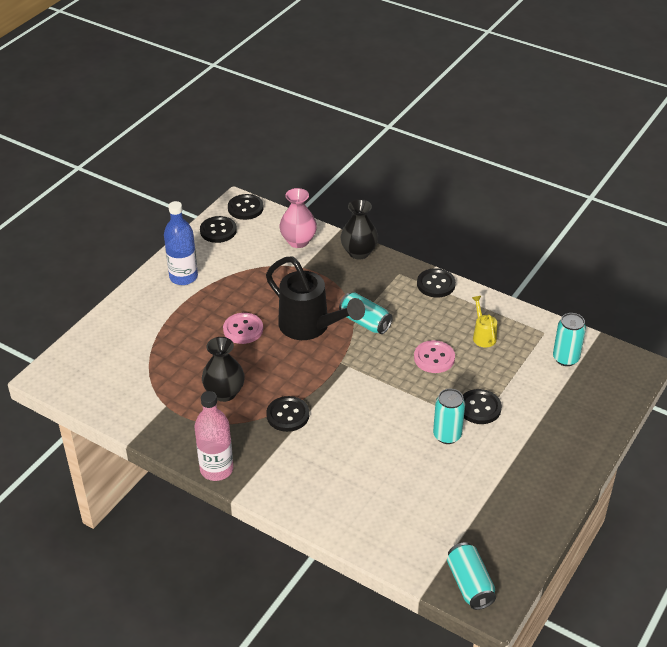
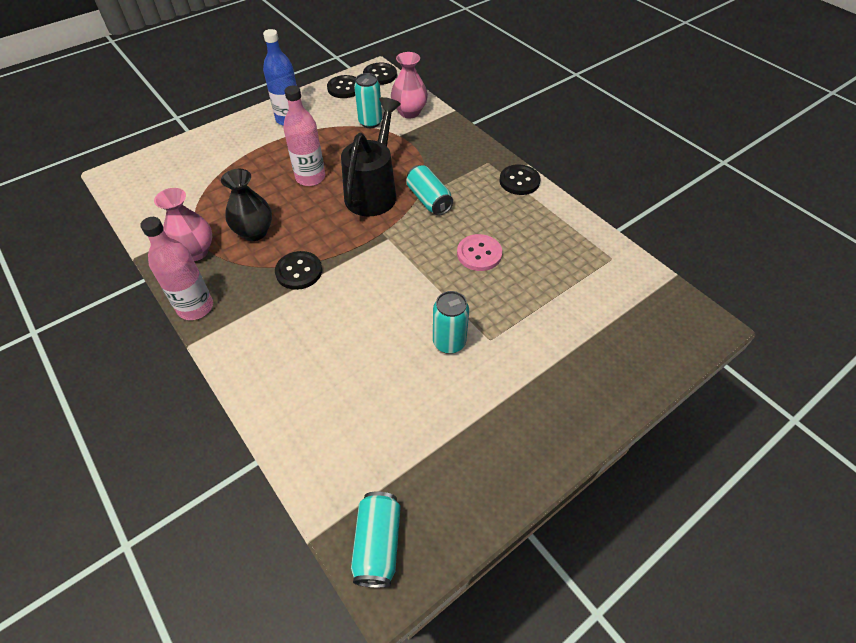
camera: 20 degrees right, 10 degrees up
(182, 424) = (195, 252): none -> pink vase
(243, 329) = (310, 177): pink button -> pink bottle
(310, 327) = (374, 191): black watering can -> black watering can turned 135 degrees counterclockwise
(359, 252) = (460, 134): black vase -> none
(479, 408) = (500, 322): black button -> none
(483, 335) = (543, 244): yellow watering can -> none
(565, 358) = (624, 293): turquoise can -> turquoise can (370, 122)

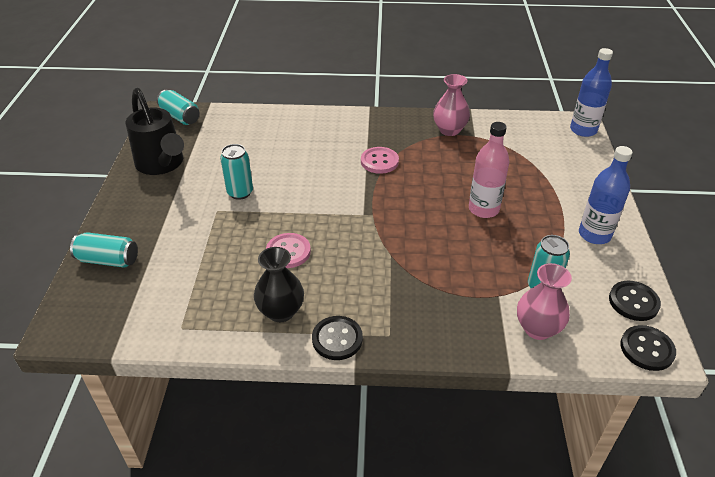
camera: 130 degrees right, 10 degrees down
(128, 169) = (583, 130): none -> blue bottle
(195, 307) = (396, 116): pink bottle -> none
(254, 232) = (443, 158): black vase -> black vase (281, 311)
(299, 271) = (379, 161): black button -> pink button
(374, 191) = (427, 235): black watering can -> black watering can (162, 165)
(429, 200) = (381, 261): turquoise can -> turquoise can (108, 260)

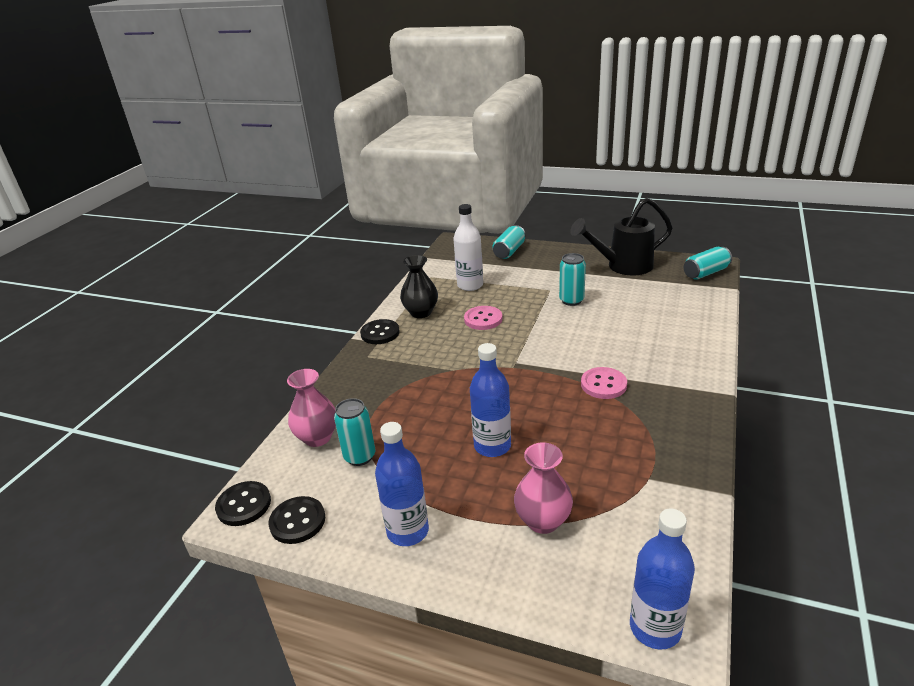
camera: 110 degrees right, 10 degrees down
(207, 280) = (470, 285): none -> white bottle
(449, 130) = (667, 456): pink vase -> pink vase (543, 521)
(483, 209) = (492, 446): pink bottle -> blue bottle

